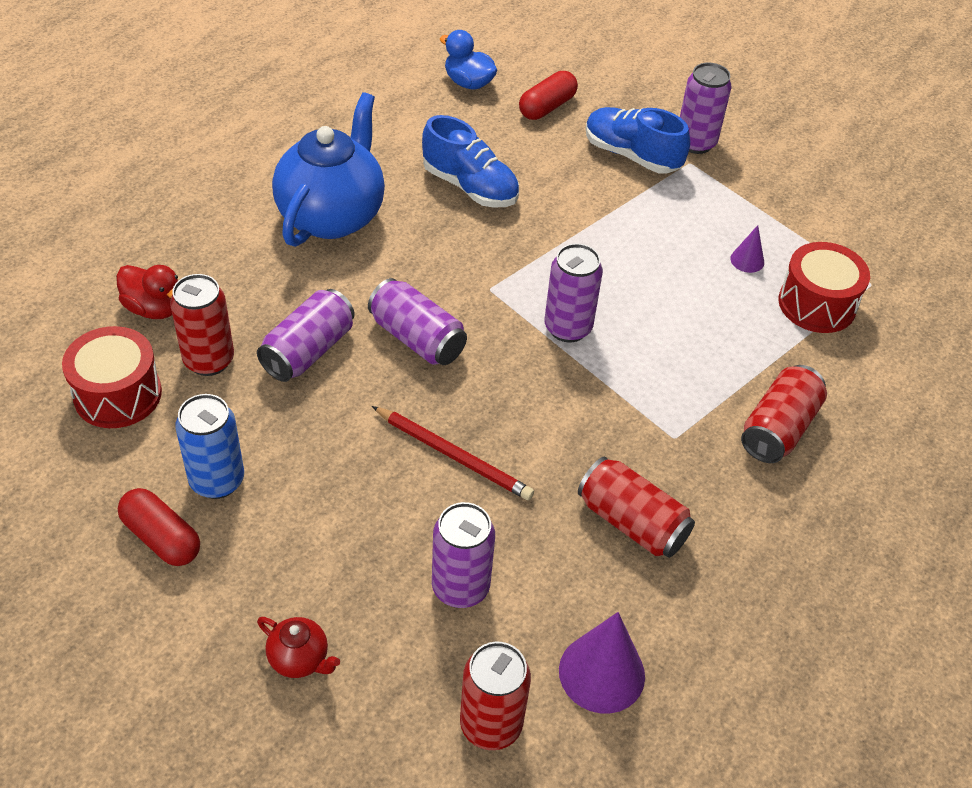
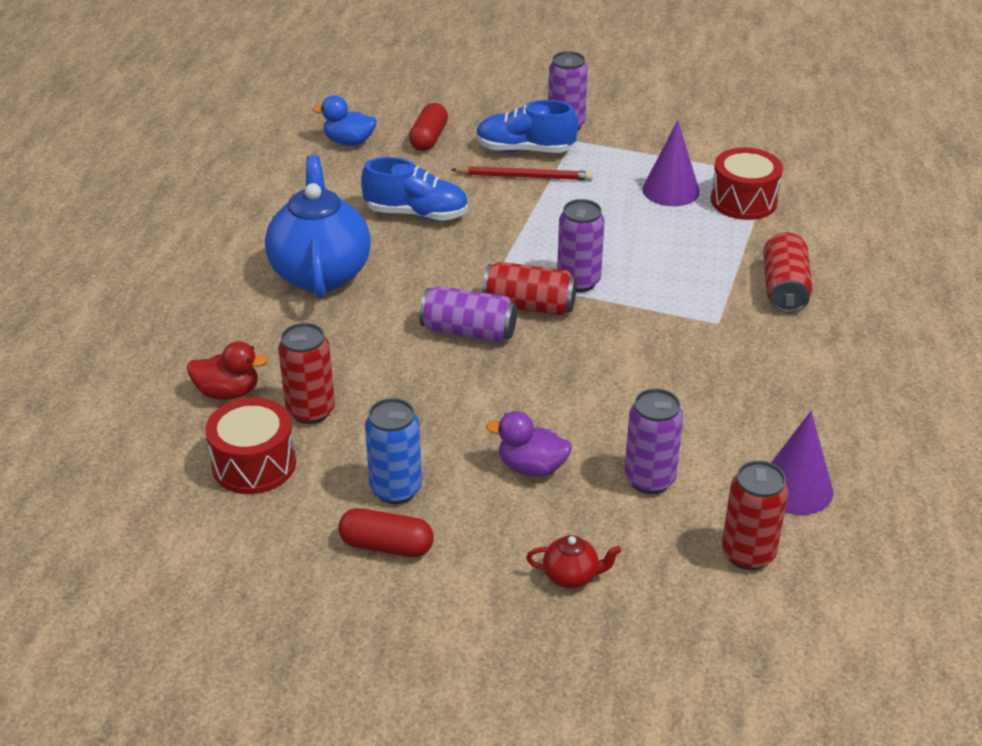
camera: 25 degrees left, 10 degrees down
(308, 351) = (388, 373): purple can -> none
(358, 518) = (531, 467): none -> purple duck
(453, 455) = (567, 397): red pencil -> red pencil (524, 177)
(632, 522) = (735, 387): red can -> red can (529, 306)
(747, 260) = (670, 190): purple cone -> purple cone, size x1.92

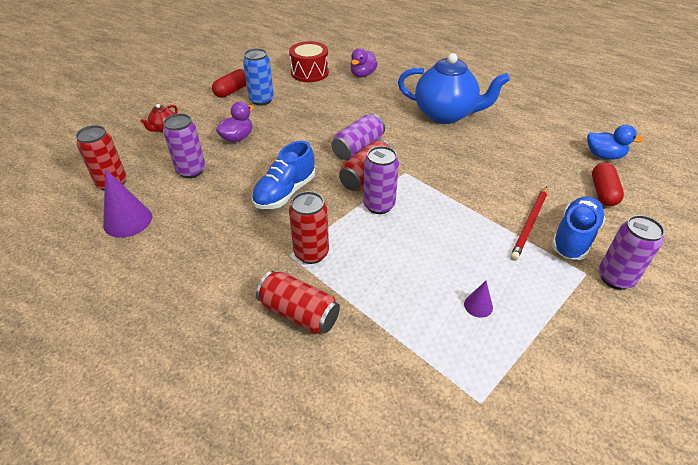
camera: 115 degrees right, 5 degrees up
(228, 392) = (362, 74): red duck -> purple duck
(310, 411) = (332, 91): red can -> red can (311, 253)
(349, 142) = (604, 156): blue duck -> blue duck turned 75 degrees clockwise
(417, 214) = (495, 161): blue shoe -> blue shoe (285, 192)
(428, 138) = (603, 192): red capsule -> red capsule turned 60 degrees clockwise
(670, 190) = (478, 305): purple cone -> purple cone, size x0.52
(743, 201) = (439, 352): red drum -> none

